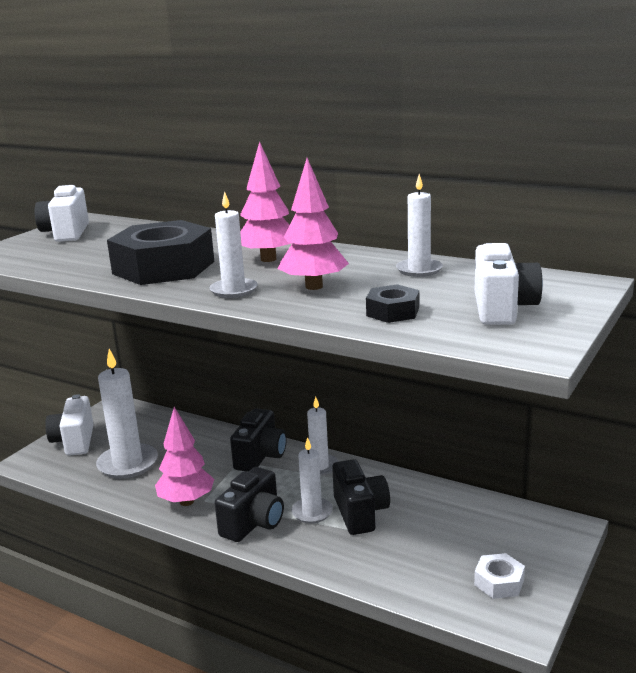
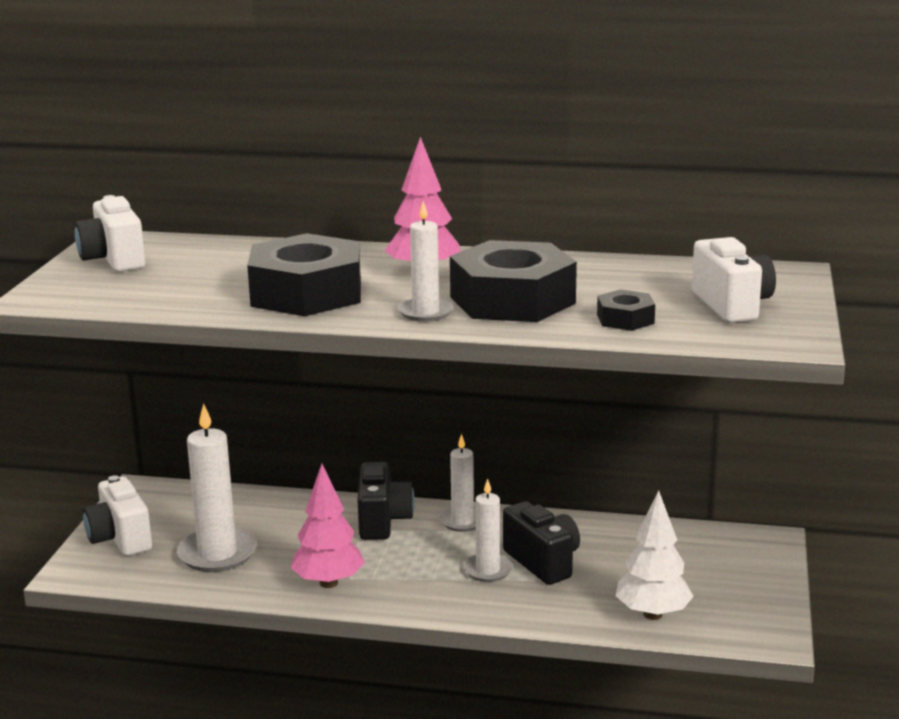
camera: 20 degrees left, 0 degrees up
(254, 523) = (428, 592): black camera -> none
(314, 286) = (512, 300): pink tree -> black nut
(419, 270) = (608, 271): white candle -> none
(423, 580) = (652, 614): none -> white tree
(499, 582) = (729, 603): white nut -> none

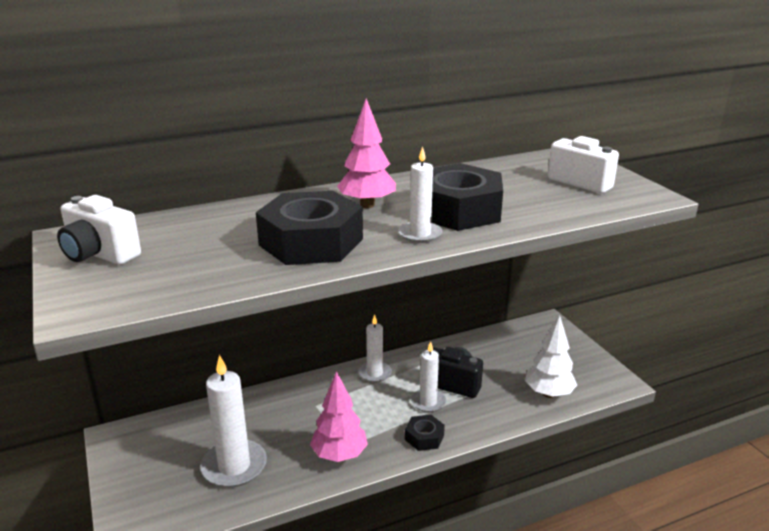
camera: 35 degrees left, 5 degrees up
(120, 539) = (141, 486): white camera -> none
(383, 521) = (324, 392): black camera -> none
(625, 319) = (545, 206): black nut -> black nut (424, 437)

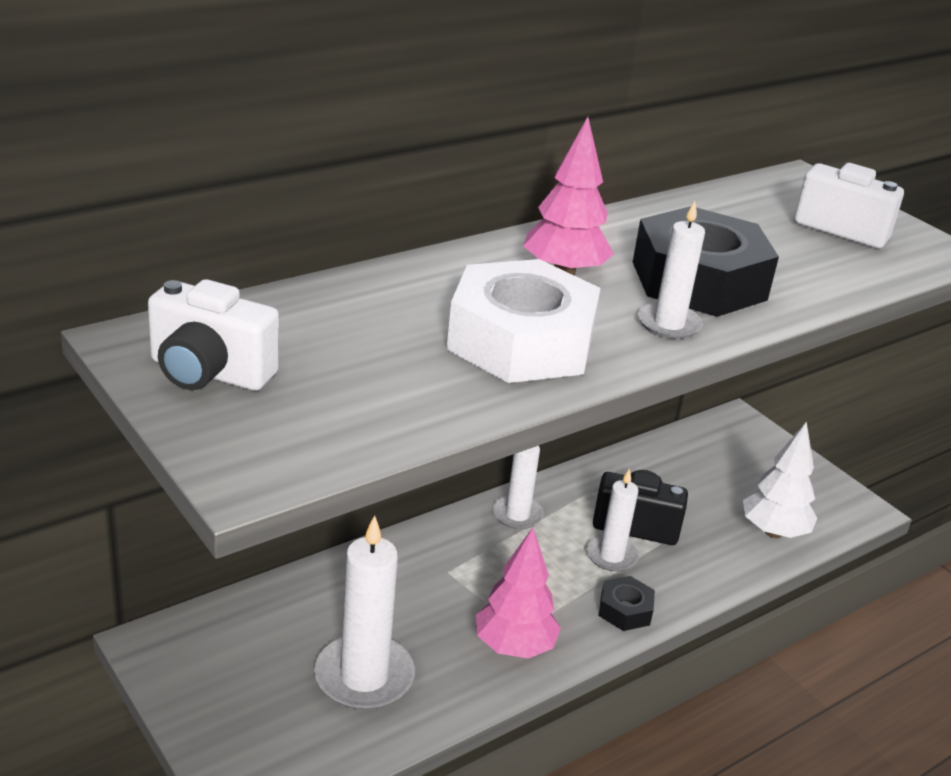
camera: 15 degrees left, 5 degrees up
(311, 242) = (521, 341): black nut -> white nut

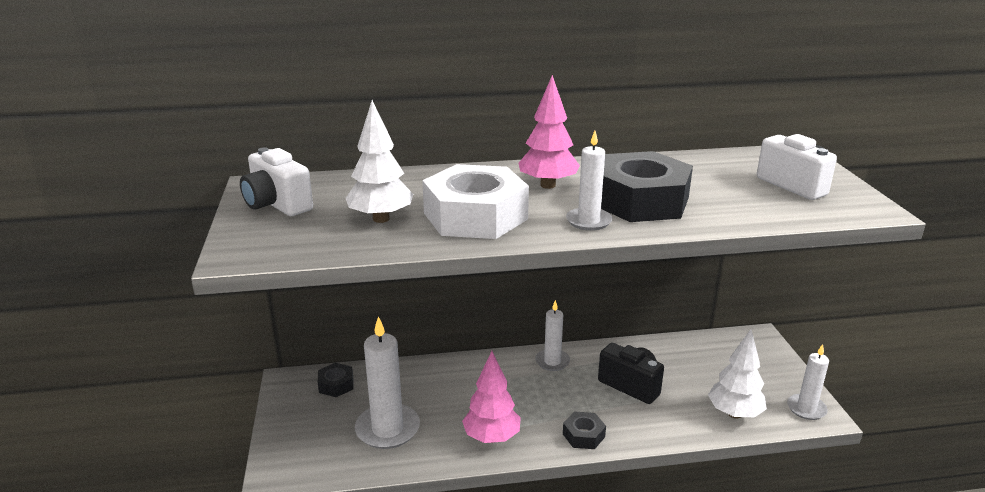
camera: 30 degrees right, 5 degrees down
(235, 630) = (336, 385): none -> black nut
(396, 370) = (381, 219): none -> white tree
(611, 556) = (599, 400): white candle -> white candle (806, 409)

